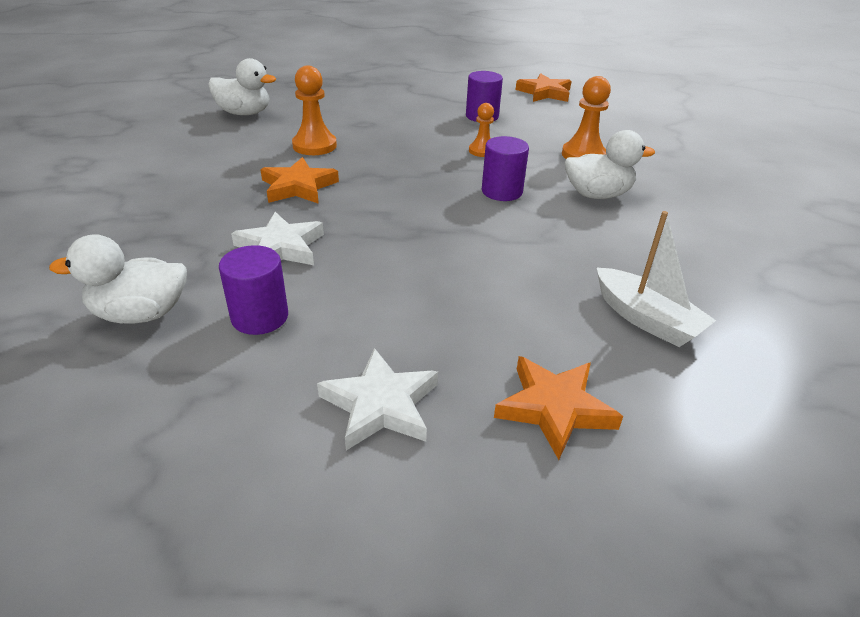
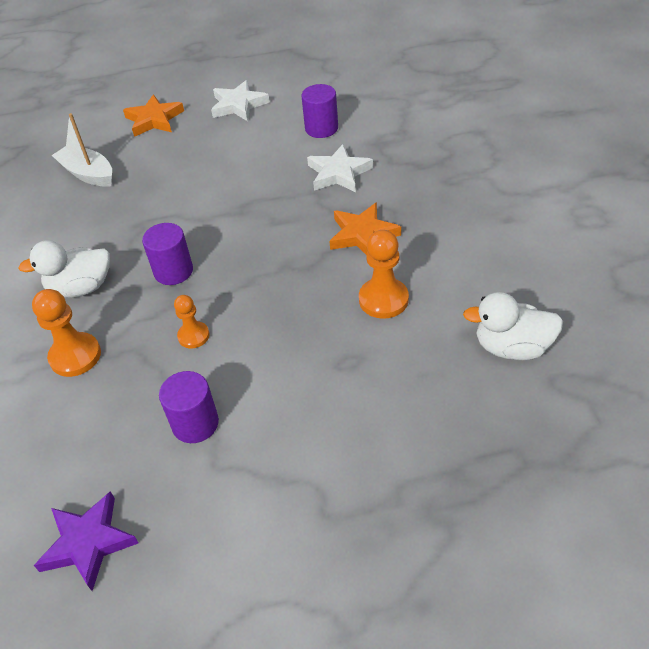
camera: 175 degrees right, 10 degrees up
(141, 314) = (390, 116): white duck -> none
(544, 93) = (88, 543): orange star -> purple star

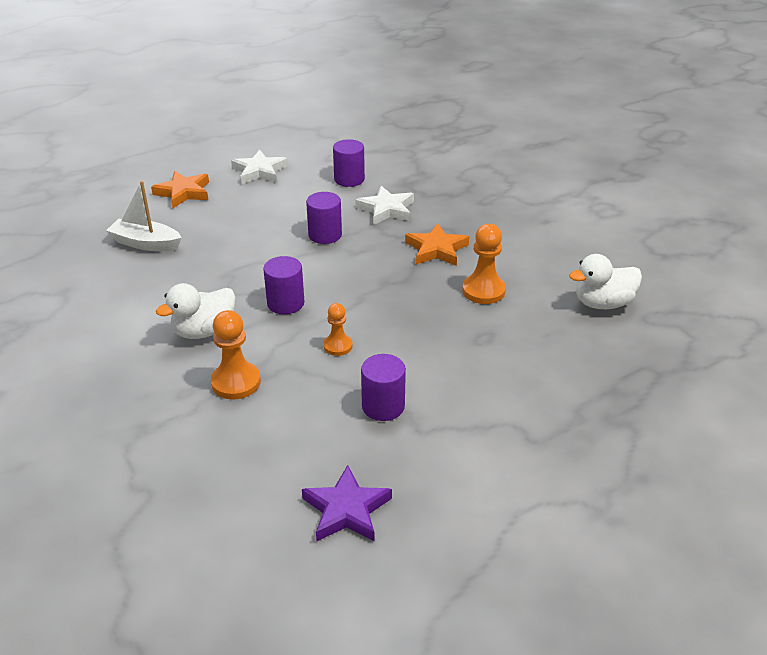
camera: 25 degrees left, 10 degrees down
(258, 194) = (325, 235): none -> purple cylinder

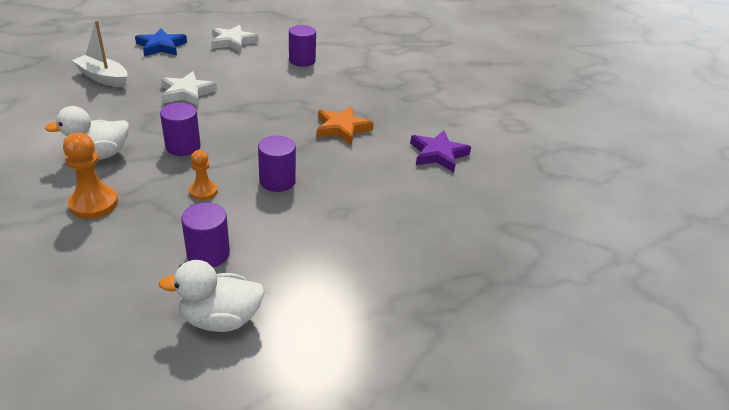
camera: 10 degrees right, 0 degrees up
(183, 192) = (161, 46): orange star -> blue star
(325, 235) = (253, 99): purple cylinder -> purple cylinder (277, 181)
(346, 510) = (109, 346): purple star -> purple star (438, 154)
(386, 209) = (318, 89): white star -> white star (187, 93)
(483, 291) = (363, 171): orange pawn -> none
(602, 303) = (469, 205): white duck -> white duck (220, 319)

